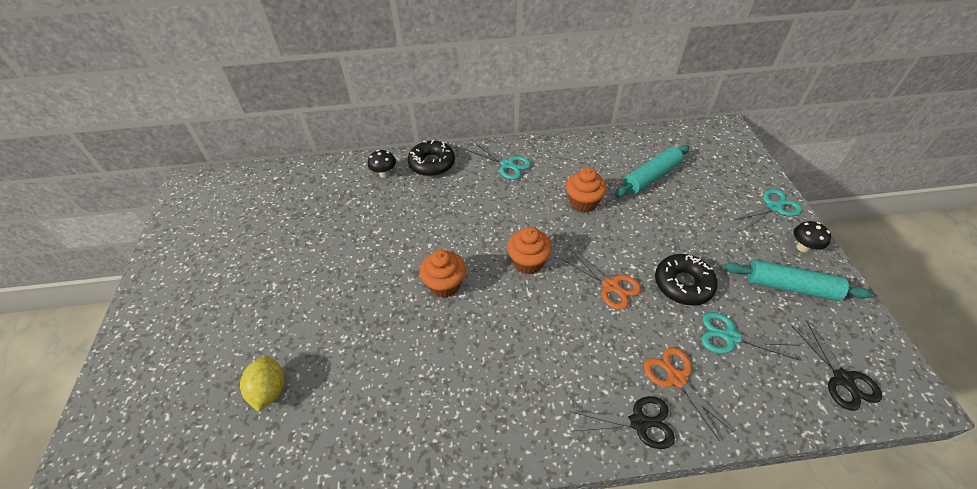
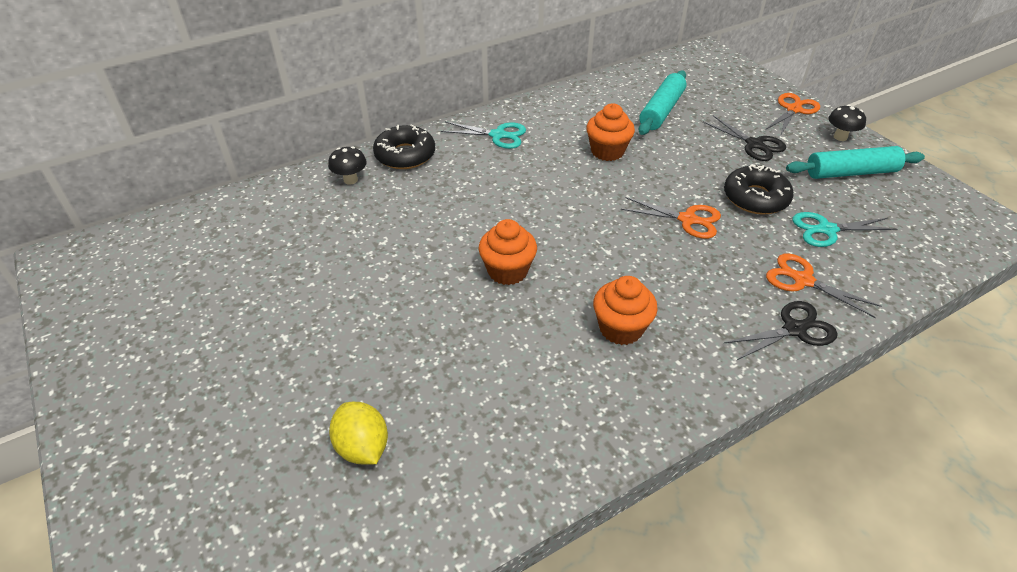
camera: 25 degrees left, 5 degrees down
(528, 262) = (587, 222): orange cupcake -> orange cupcake (621, 328)
(773, 207) = (793, 110): turquoise scissors -> orange scissors
(842, 378) = (939, 233): black scissors -> black scissors (754, 144)

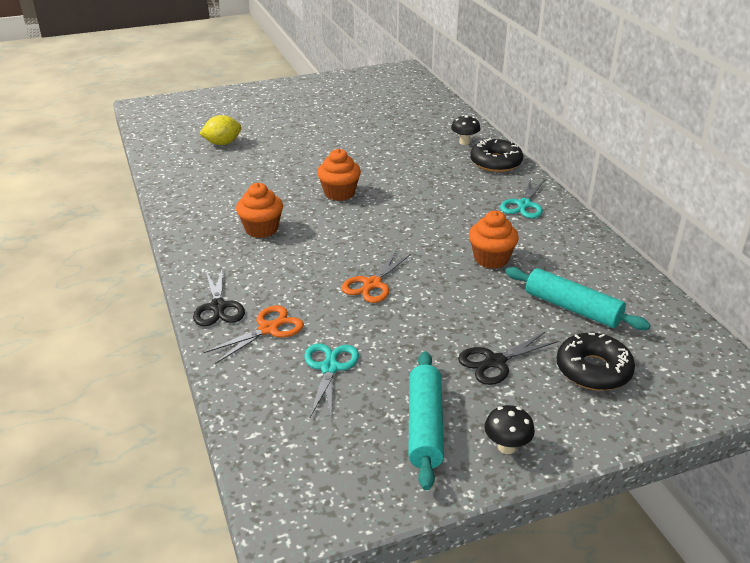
camera: 100 degrees right, 10 degrees down
(755, 198) = (394, 334): black donut -> black donut (593, 370)
(793, 110) = (579, 423): orange scissors -> none

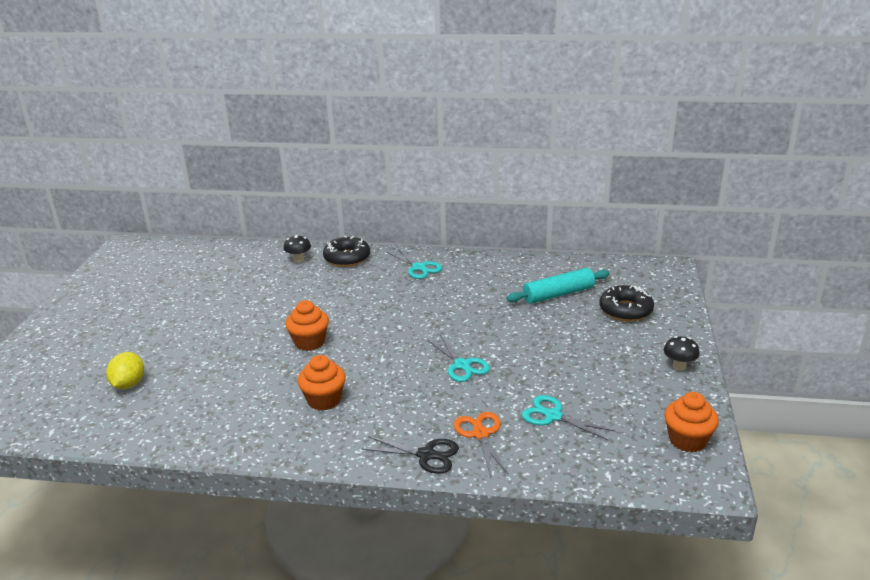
camera: 60 degrees left, 5 degrees down
(372, 284) = (462, 365): orange scissors -> turquoise scissors
(425, 426) = (642, 392): turquoise rolling pin -> none
(491, 259) = (475, 304): orange cupcake -> orange cupcake (687, 440)
(495, 362) = (594, 342): black scissors -> none

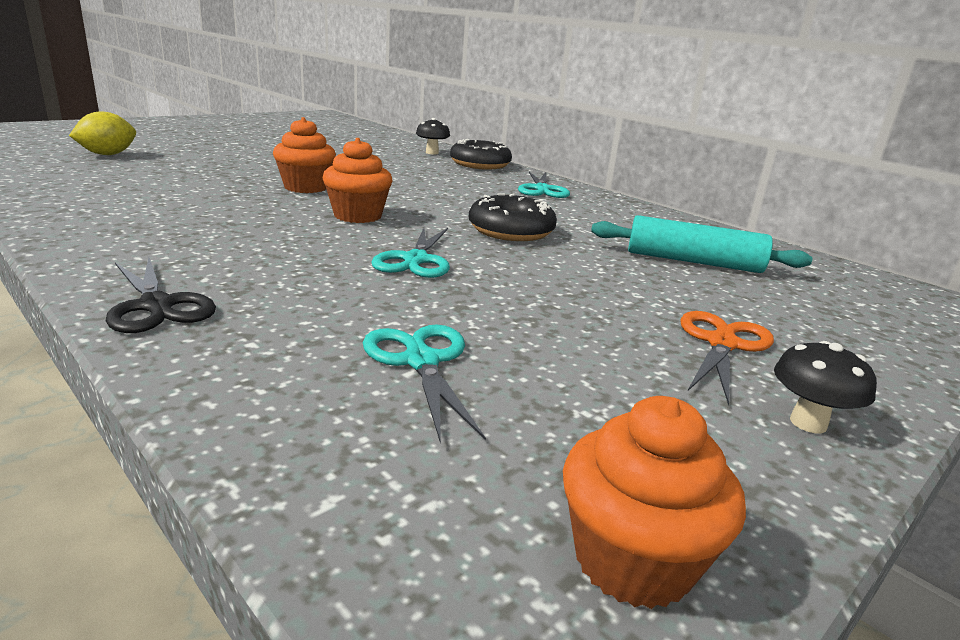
camera: 35 degrees right, 5 degrees down
(324, 400) = (203, 220): orange cupcake -> orange cupcake (357, 216)
(480, 434) = (271, 324): orange scissors -> orange scissors (722, 344)
(625, 310) = (792, 314): black donut -> black donut (511, 231)

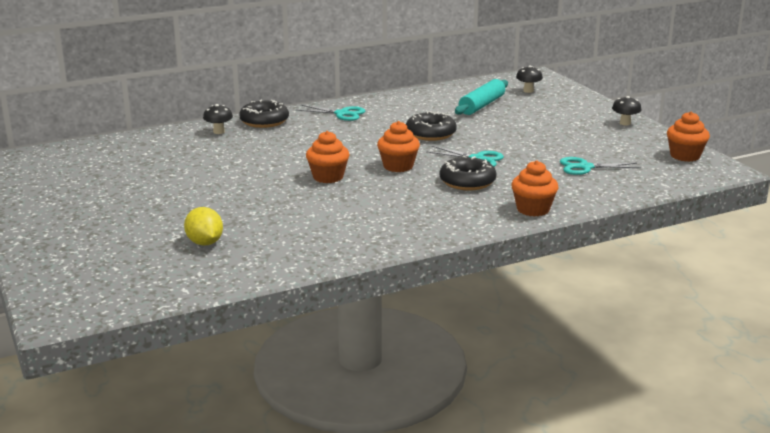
camera: 70 degrees left, 0 degrees up
(157, 305) = (533, 209): black scissors -> orange cupcake
(302, 254) = (467, 182): none -> black donut
(722, 344) = (571, 121): orange scissors -> none
(843, 298) = (528, 91): none -> black mushroom

